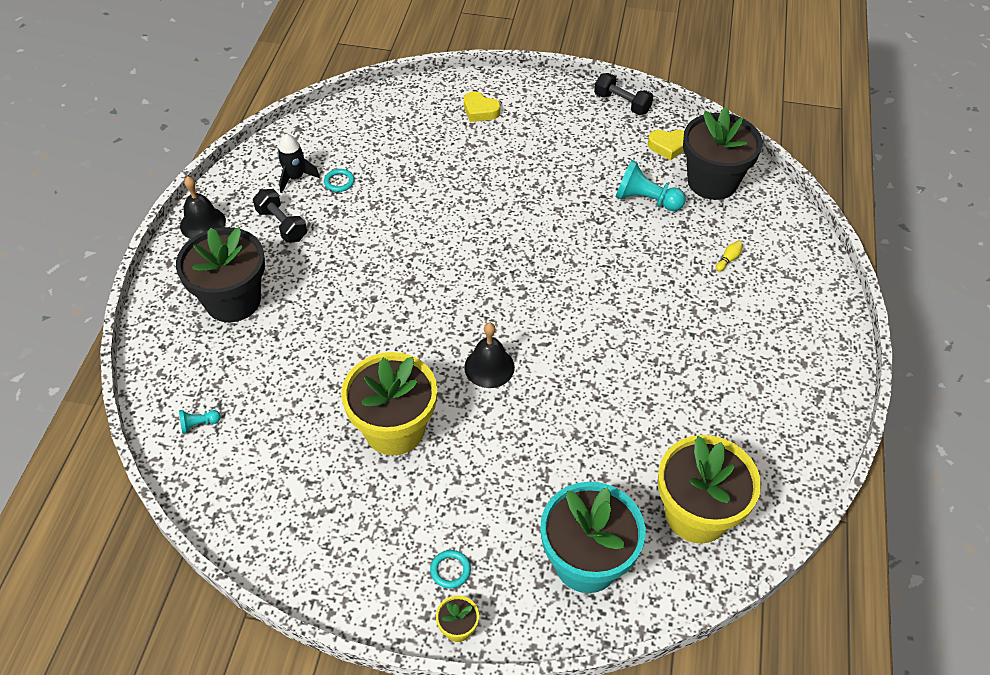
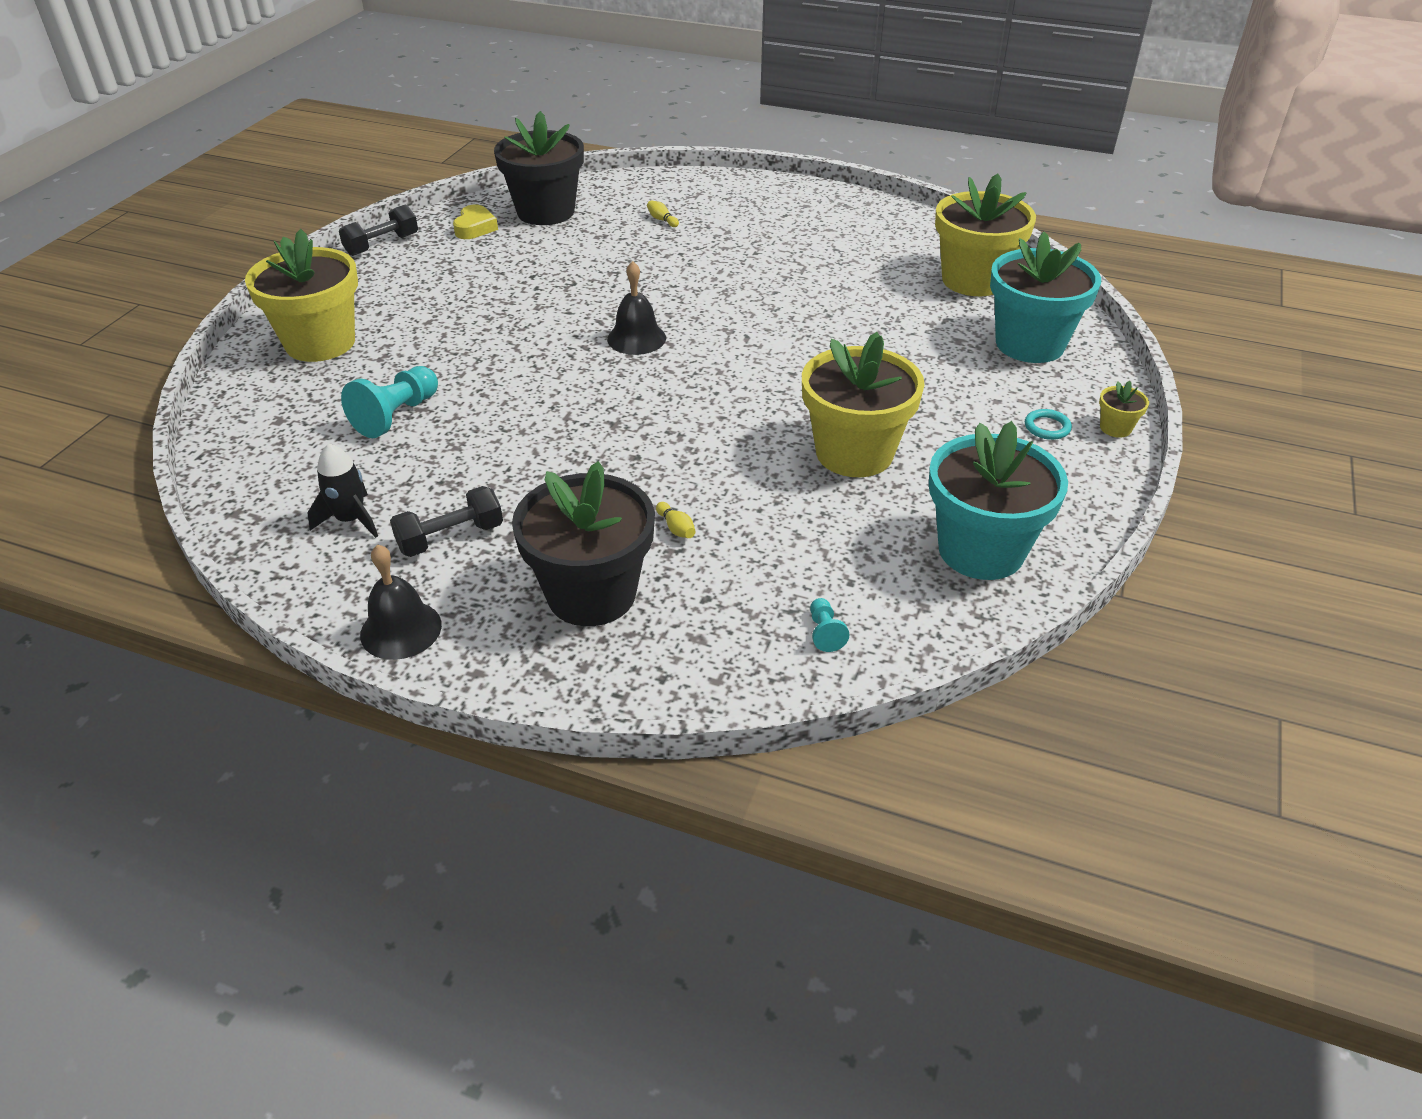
camera: 80 degrees left, 10 degrees down
(284, 516) = (981, 550): none -> turquoise flower pot
(298, 333) = (676, 528): none -> yellow bowling pin
(339, 182) = (388, 475): turquoise ring -> none
(480, 111) = (320, 343): yellow heart -> yellow flower pot
(489, 367) = (772, 377): black bell -> black bell (636, 338)
(646, 200) = (553, 251): turquoise pawn -> turquoise pawn (396, 415)

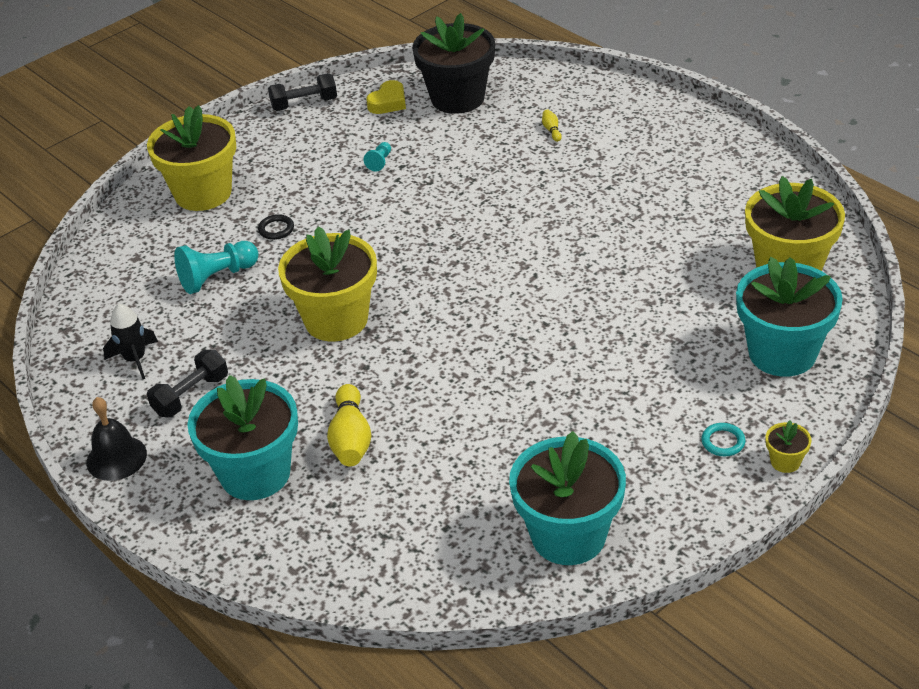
camera: 30 degrees right, 0 degrees up
(434, 357) = (276, 229): none -> black ring
(450, 537) = (191, 395): black dumbbell -> black dumbbell turned 45 degrees counterclockwise
(591, 594) = (255, 473): black flower pot -> turquoise flower pot
(636, 338) = (442, 253): black bell -> none
(676, 528) = (351, 439): yellow bowling pin -> yellow bowling pin, size x2.19
(825, 632) = (395, 561): turquoise pawn -> turquoise pawn (380, 162)
(854, 453) = (537, 416): yellow flower pot -> yellow flower pot (336, 320)

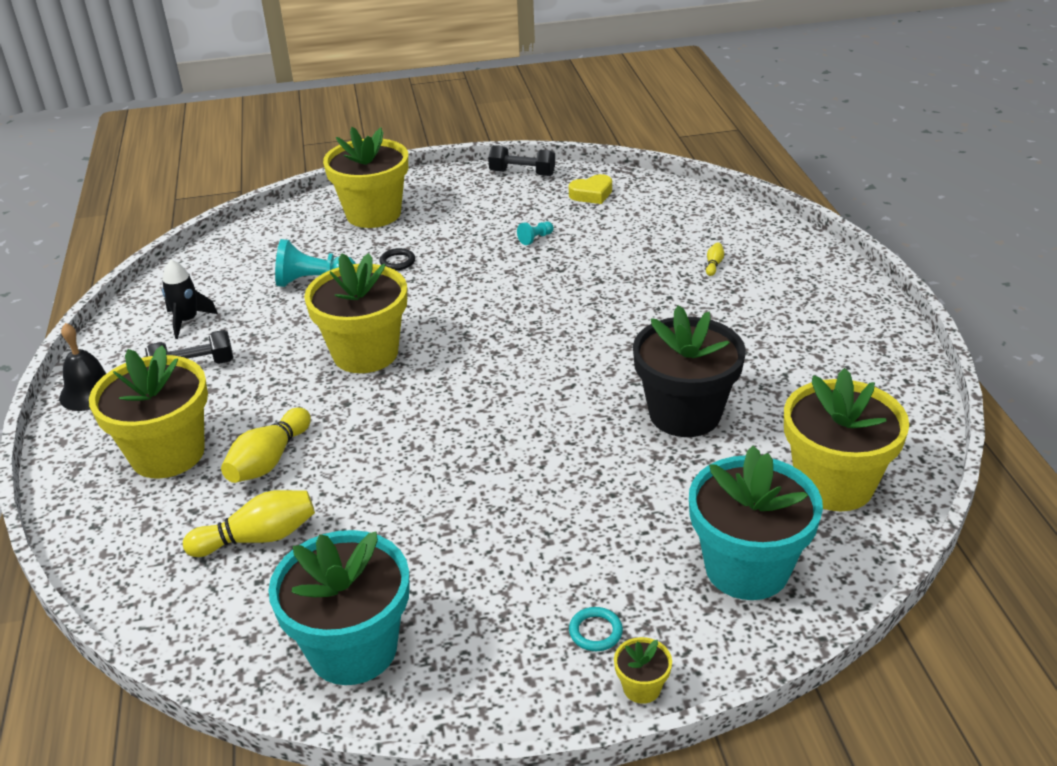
camera: 30 degrees right, 5 degrees down
(255, 473) = (167, 454): turquoise flower pot -> yellow flower pot
(410, 498) = (258, 538): none -> yellow bowling pin
(457, 98) = (655, 210): black flower pot -> black flower pot (684, 414)

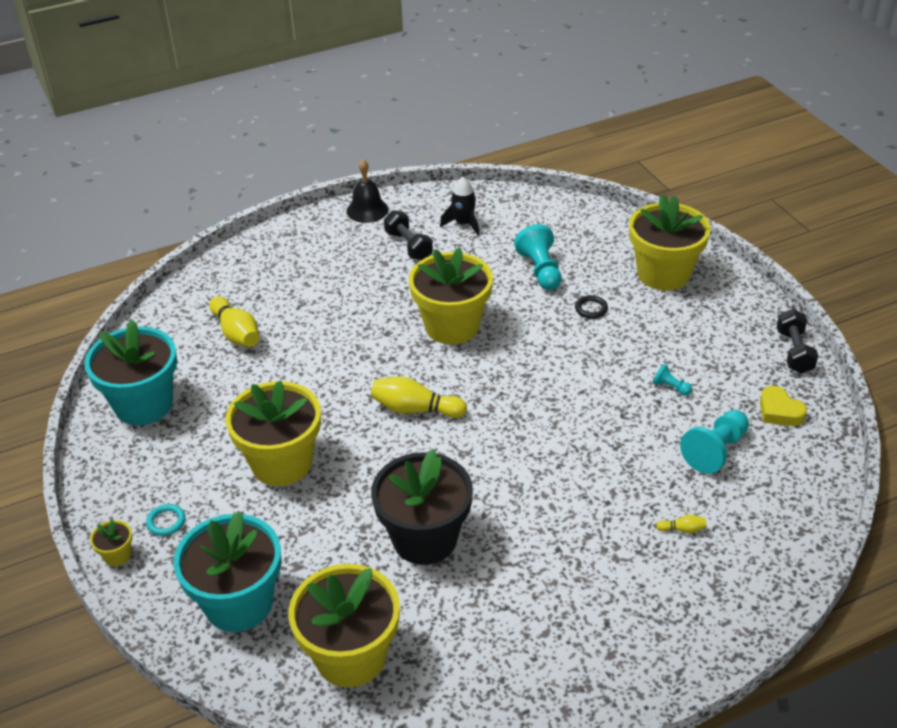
camera: 75 degrees right, 5 degrees up
(167, 454) = (311, 266): yellow flower pot -> yellow flower pot (281, 463)
(269, 460) = (314, 314): yellow bowling pin -> yellow bowling pin (415, 409)
(626, 232) = (715, 451): none -> turquoise pawn

